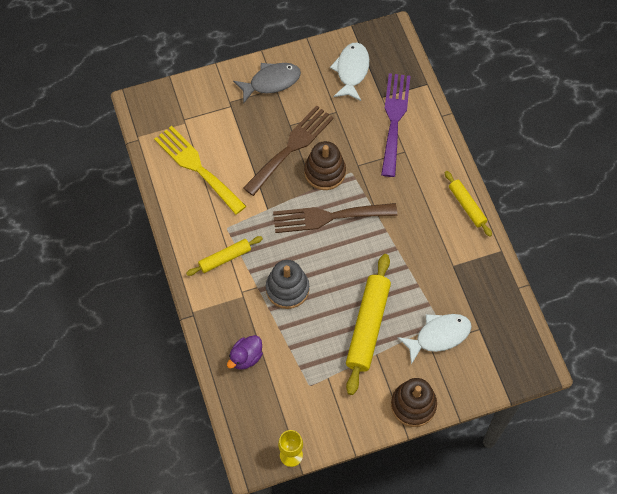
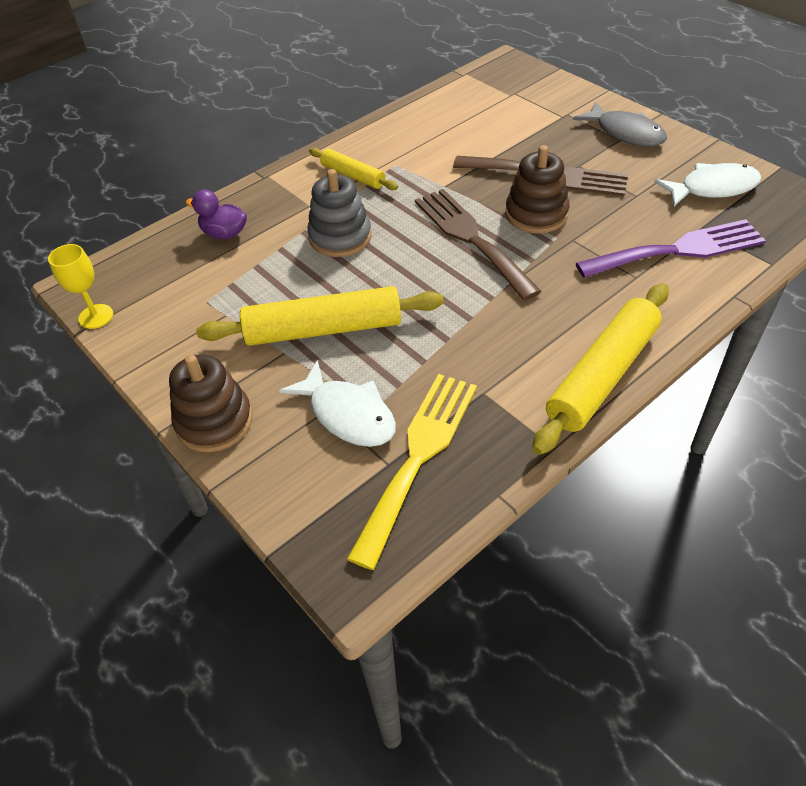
camera: 70 degrees right, 15 degrees down
(197, 167) = (459, 120): yellow fork -> yellow fork (418, 456)
(467, 206) = (602, 375): yellow rolling pin -> yellow rolling pin, size x1.76

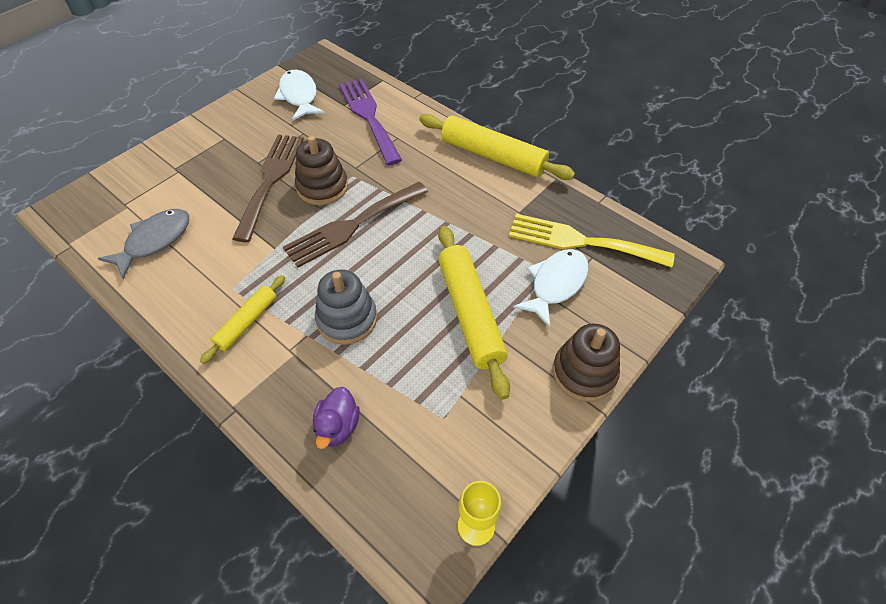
camera: 100 degrees left, 5 degrees up
(625, 133) = (215, 134): grey fish -> grey fish (154, 241)

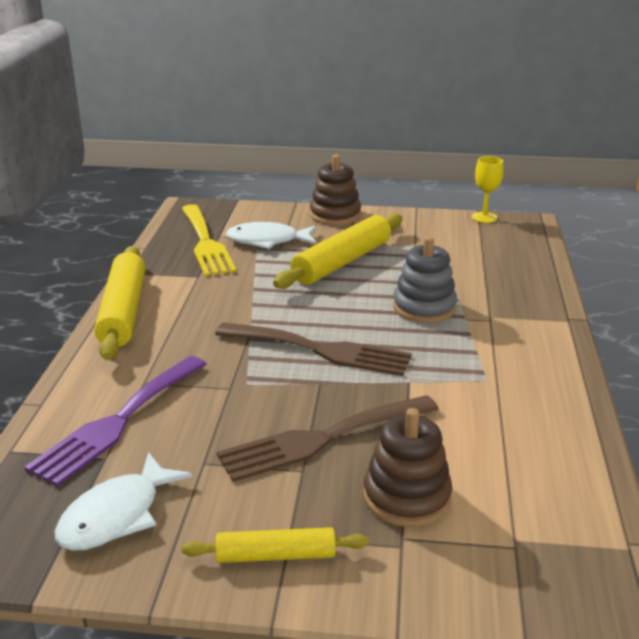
camera: 125 degrees left, 25 degrees down
(154, 241) = (518, 471): grey fish -> none
(247, 322) = (502, 352): yellow rolling pin -> yellow rolling pin (276, 555)
(322, 187) = (288, 395): brown stacking toy -> brown stacking toy (406, 497)
(338, 427) = (507, 275): purple duck -> none

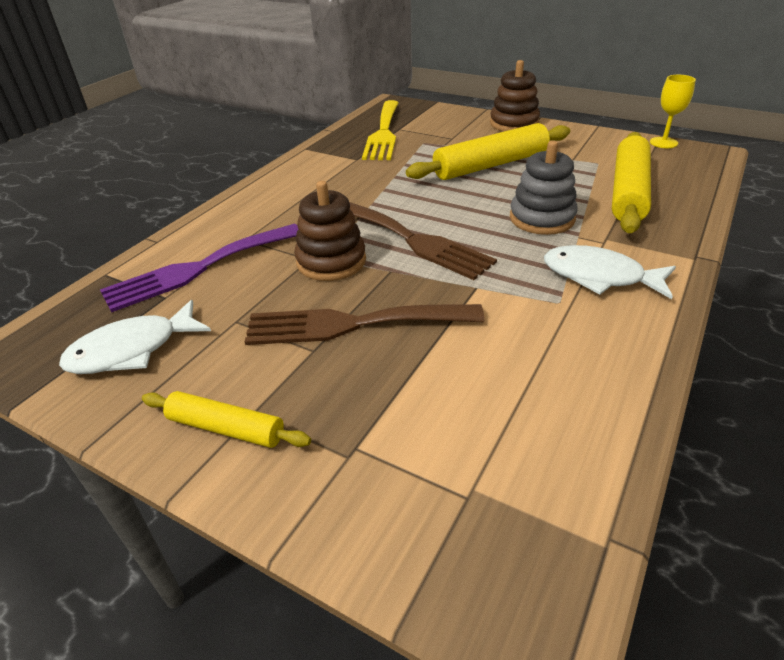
camera: 25 degrees right, 10 degrees up
(123, 312) = (275, 179): yellow rolling pin -> yellow rolling pin (628, 192)
(267, 241) = (437, 138): white fish -> white fish (599, 276)
(406, 497) = (390, 405): brown stacking toy -> brown stacking toy (331, 261)

